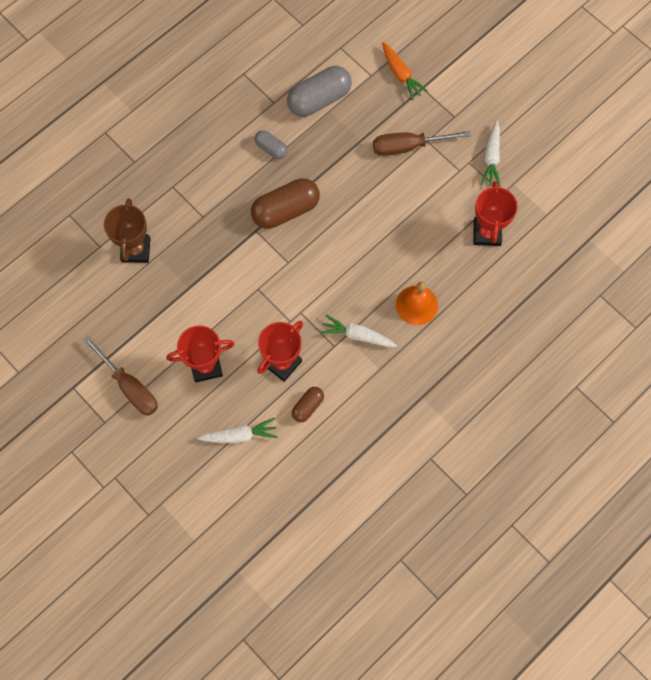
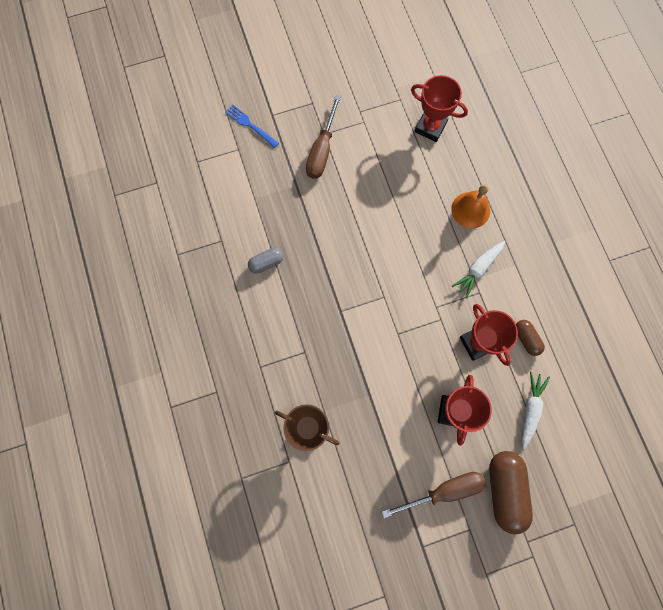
camera: 65 degrees left, 5 degrees up
(285, 210) = (333, 277): brown capsule -> brown capsule (504, 490)
(319, 99) = (239, 201): grey capsule -> none
(401, 74) = (250, 125): orange carrot -> blue fork
(491, 158) = (364, 93): white carrot -> none

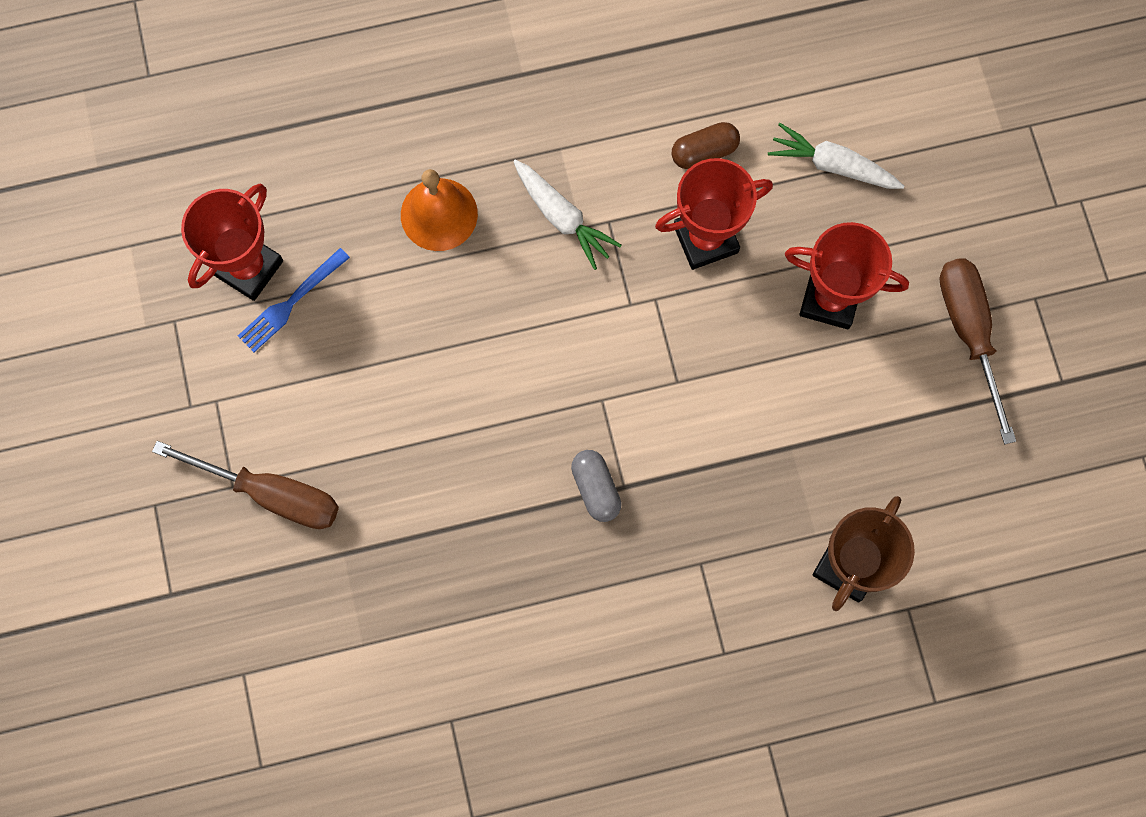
camera: 85 degrees left, 0 degrees up
(250, 125) = (189, 644): blue fork -> blue fork (291, 302)
(266, 263) = (510, 628): grey capsule -> grey capsule (595, 488)
(504, 490) = (970, 230): brown capsule -> none

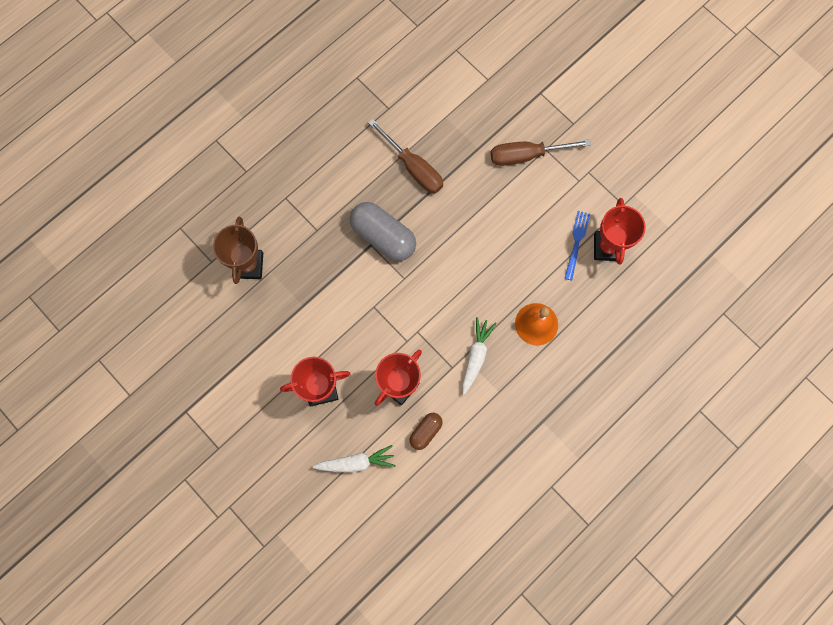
camera: 150 degrees right, 0 degrees up
(562, 217) = (476, 356): white carrot -> white carrot turned 90 degrees clockwise
(595, 488) = (383, 236): grey capsule -> grey capsule, size x1.89
(969, 333) = (243, 410): brown screwdriver -> brown screwdriver (413, 167)

